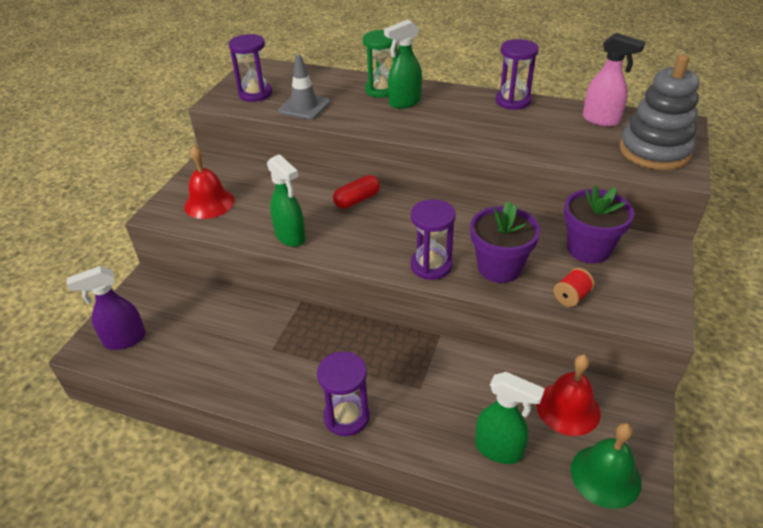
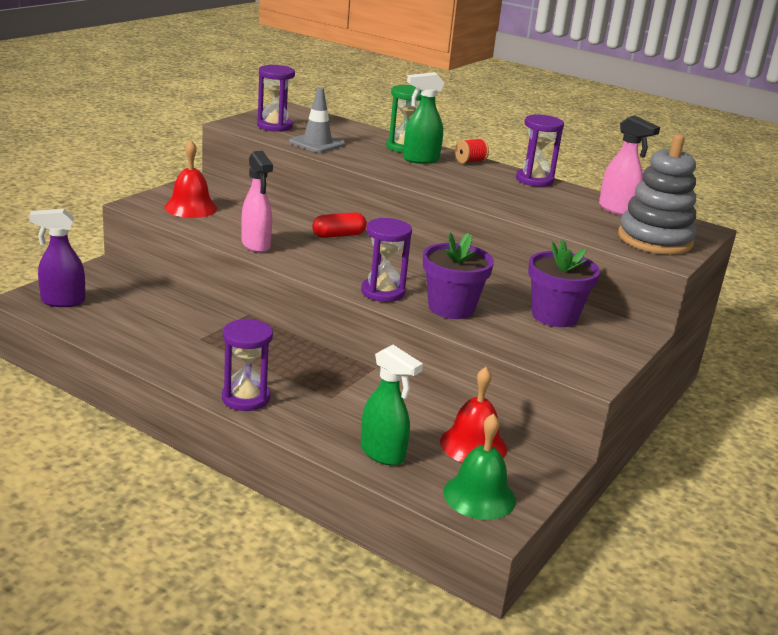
camera: 10 degrees right, 15 degrees down
(290, 237) = (256, 245): green spray bottle -> pink spray bottle
(571, 296) = (510, 341): red spool -> red spool (470, 161)

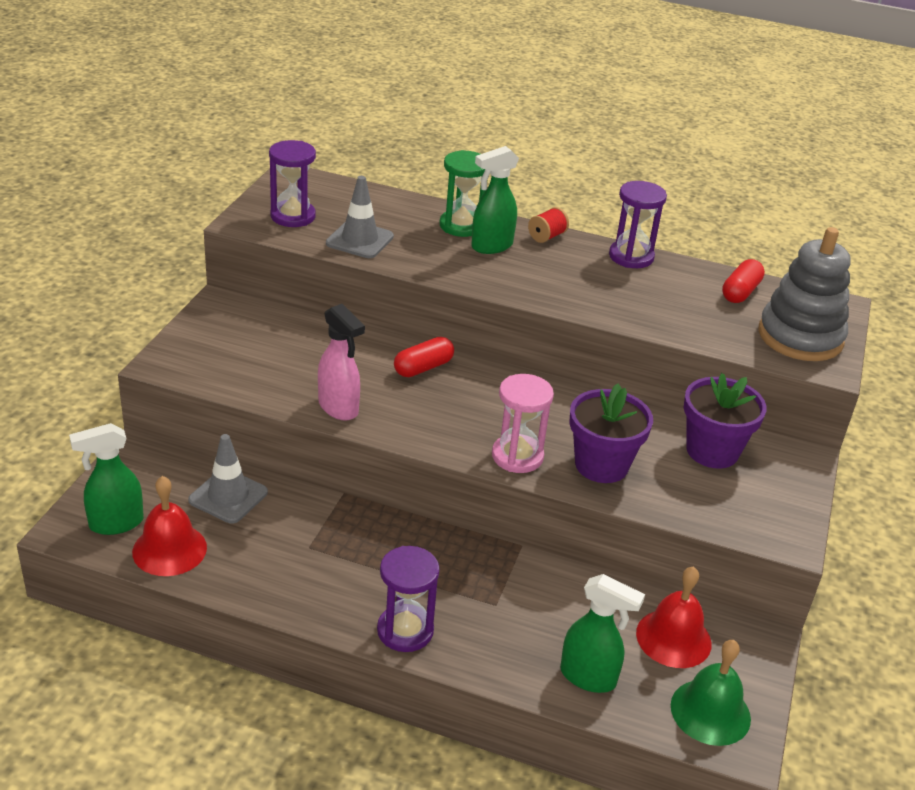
camera: 15 degrees left, 10 degrees up
(62, 301) = (115, 523): purple spray bottle -> green spray bottle
(156, 301) = (228, 496): none -> grey traffic cone
(191, 207) = (228, 356): red bell -> red bell (169, 549)
(383, 292) = (517, 456): purple hourglass -> pink hourglass
(617, 210) = (740, 292): pink spray bottle -> red capsule

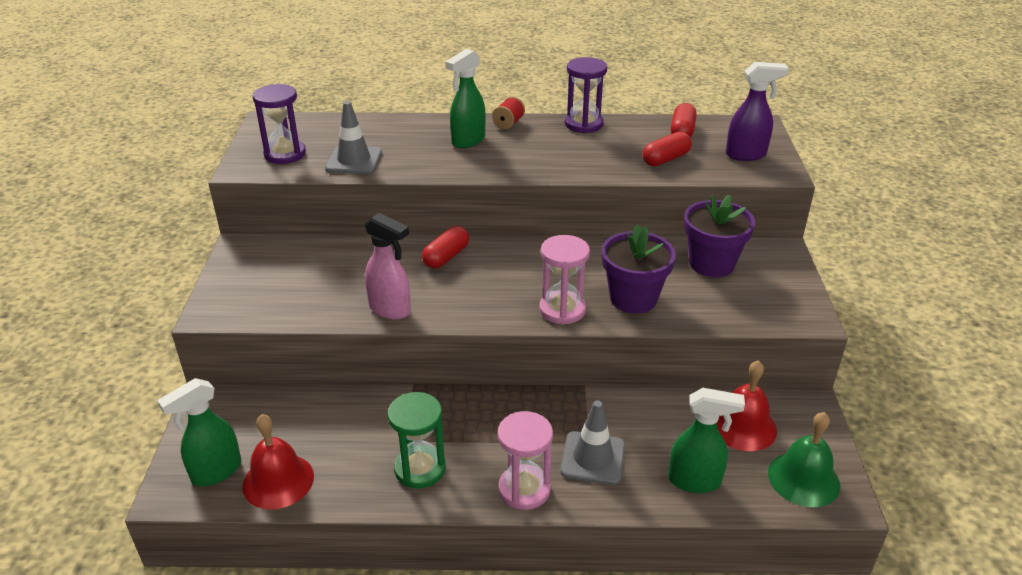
camera: 15 degrees left, 0 degrees up
(228, 496) = (311, 416): grey traffic cone -> grey traffic cone (593, 458)
(405, 630) = (524, 489): purple hourglass -> pink hourglass
(461, 226) = (434, 130): green hourglass -> green hourglass (420, 469)
(701, 319) = (665, 159): none -> red capsule
(800, 337) = (746, 155): grey stacking toy -> purple spray bottle

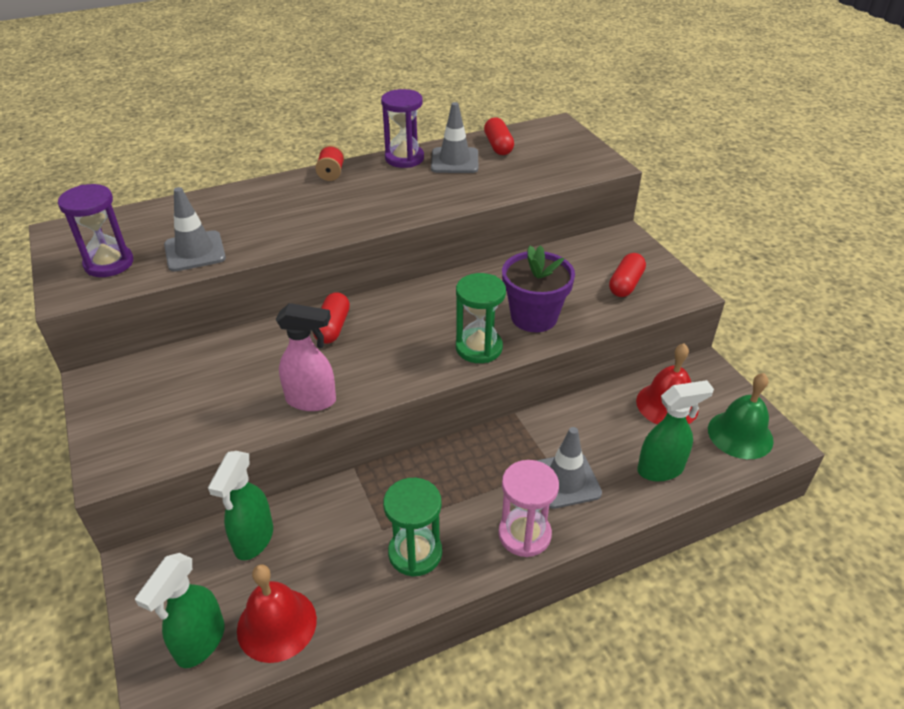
camera: 25 degrees left, 5 degrees up
(467, 141) = (302, 201): green spray bottle -> green spray bottle (253, 540)
(562, 310) = (479, 348): pink hourglass -> green hourglass
(629, 136) = (454, 161): none -> grey traffic cone
(665, 159) = (502, 176): red capsule -> red capsule (625, 284)
(711, 264) = (578, 265): purple flower pot -> none
(746, 155) = (567, 155): purple spray bottle -> none

